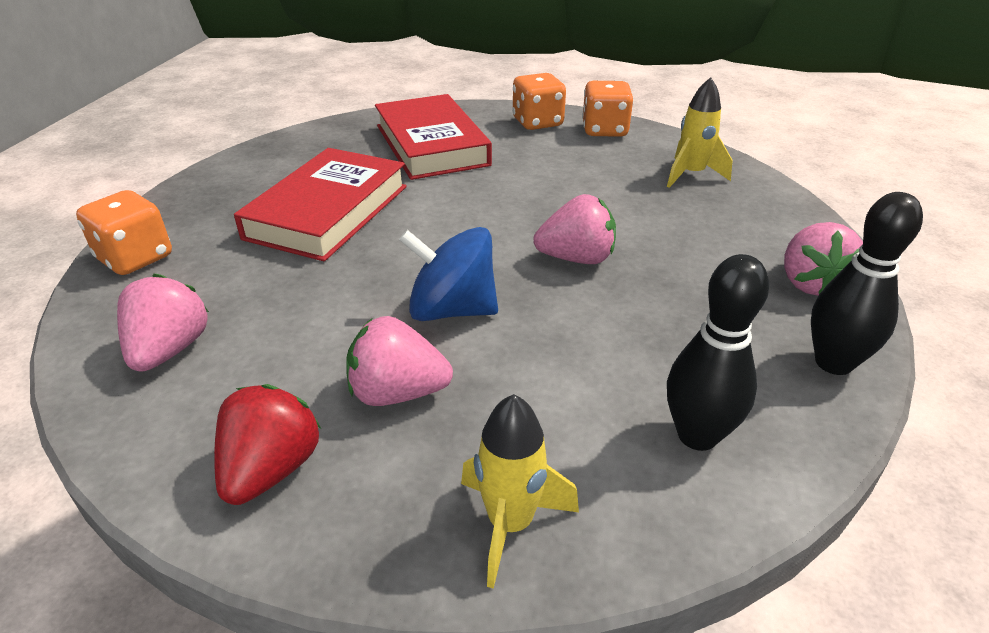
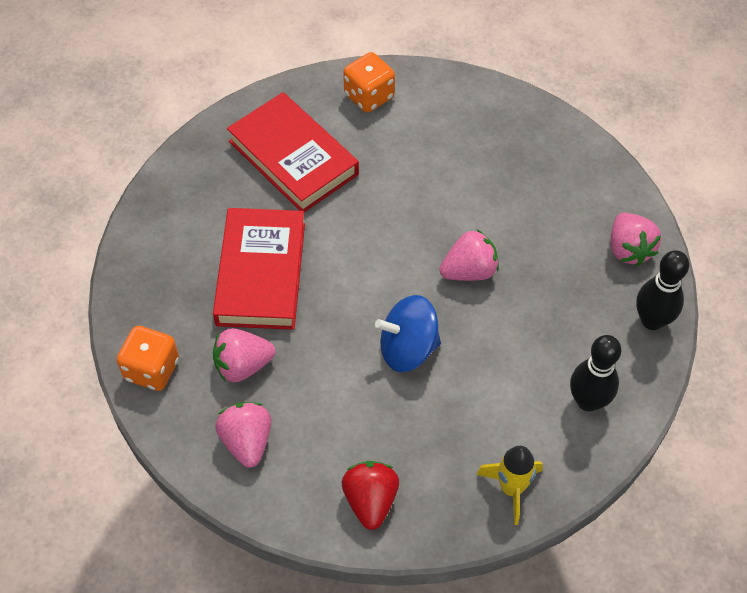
camera: 20 degrees left, 20 degrees up
(397, 393) = (410, 427): pink strawberry -> pink strawberry (243, 365)
(604, 130) = (431, 93): orange dice -> none
(691, 175) = (521, 141): yellow rocket -> none

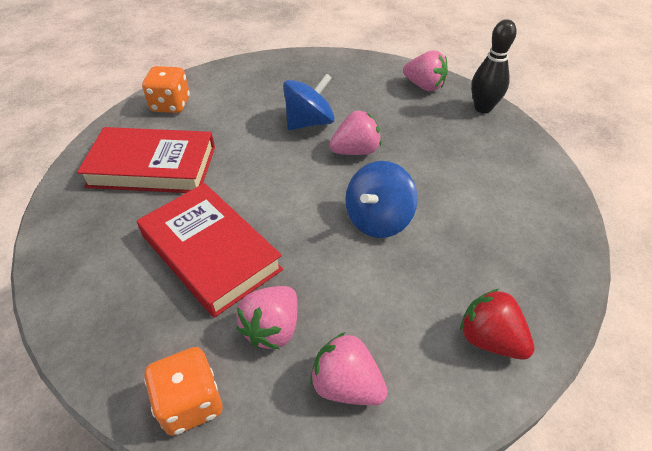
camera: 45 degrees left, 10 degrees down
(465, 208) = (309, 122): none -> blue spinning top
(469, 271) = (355, 151): pink strawberry -> pink strawberry turned 45 degrees clockwise
(511, 488) = (552, 248): yellow rocket -> none
(588, 401) = (514, 167): black bowling pin -> none

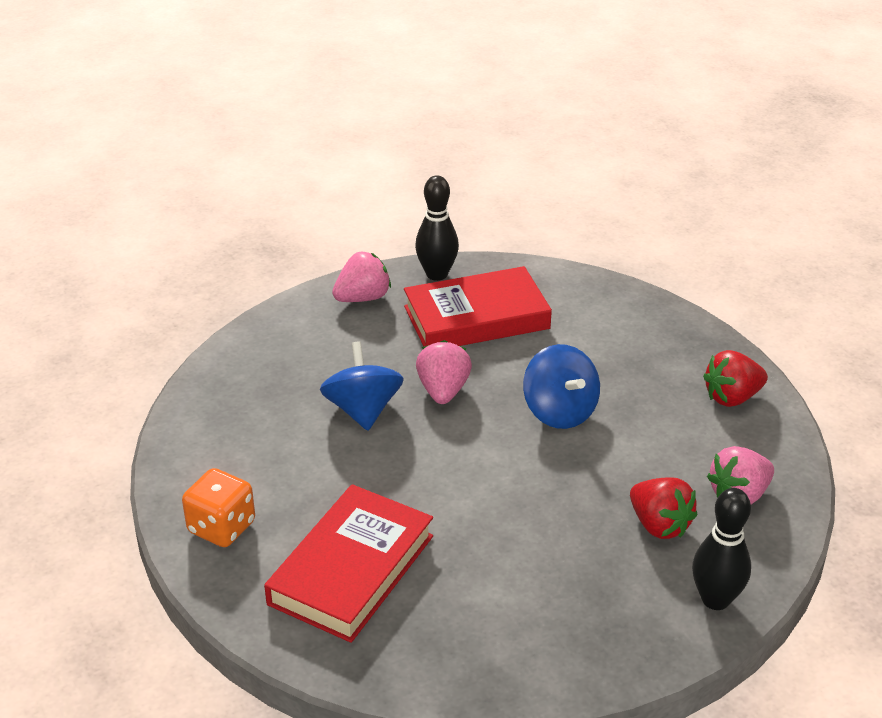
camera: 65 degrees left, 10 degrees down
(190, 403) = (715, 599): orange dice -> black bowling pin
(211, 252) = (536, 546): red book -> red book (476, 317)
(272, 328) = (659, 525): pink strawberry -> red strawberry

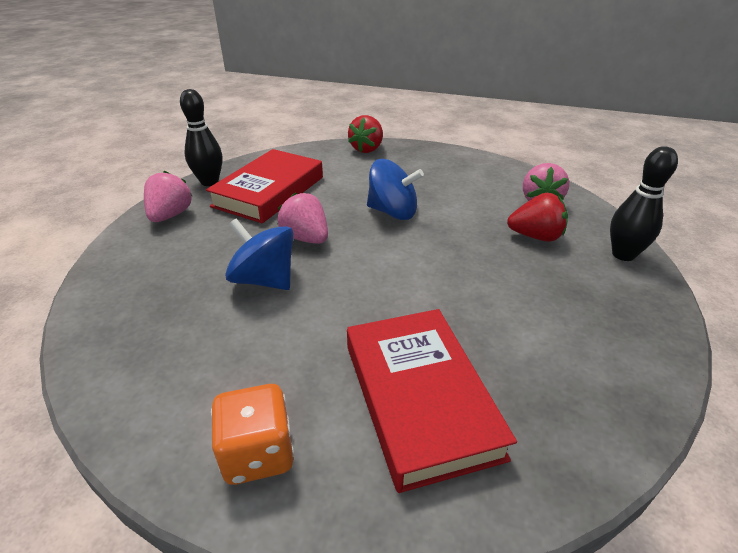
camera: 45 degrees left, 0 degrees up
(732, 397) = (461, 164): red strawberry -> red strawberry (367, 149)

